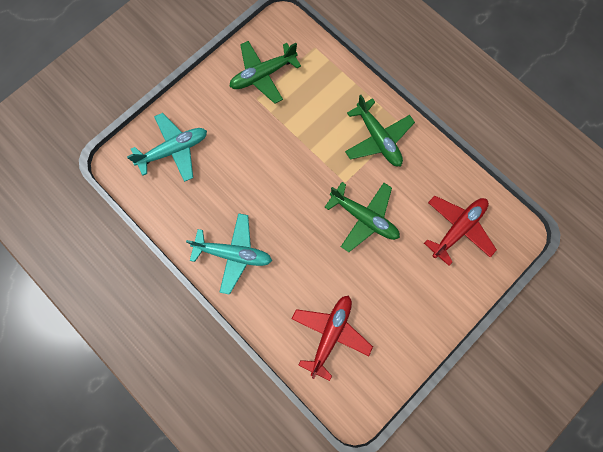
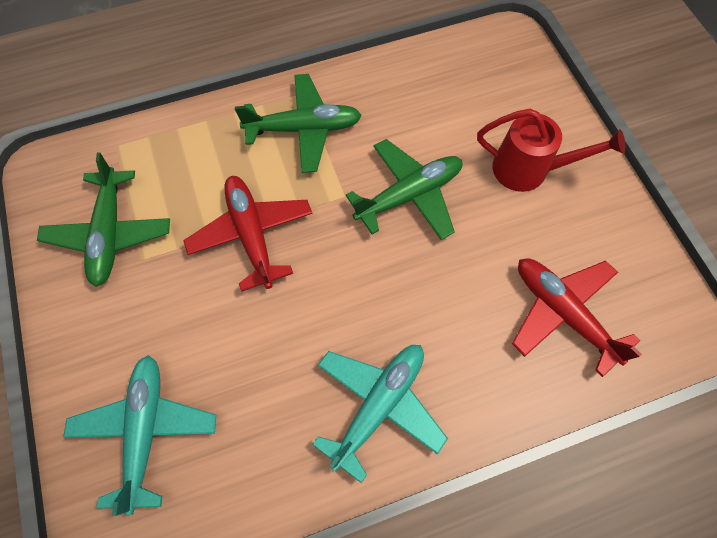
camera: 65 degrees left, 10 degrees down
(418, 282) = (529, 170): none -> red watering can
(458, 228) = (476, 95): red plane -> red plane (251, 234)

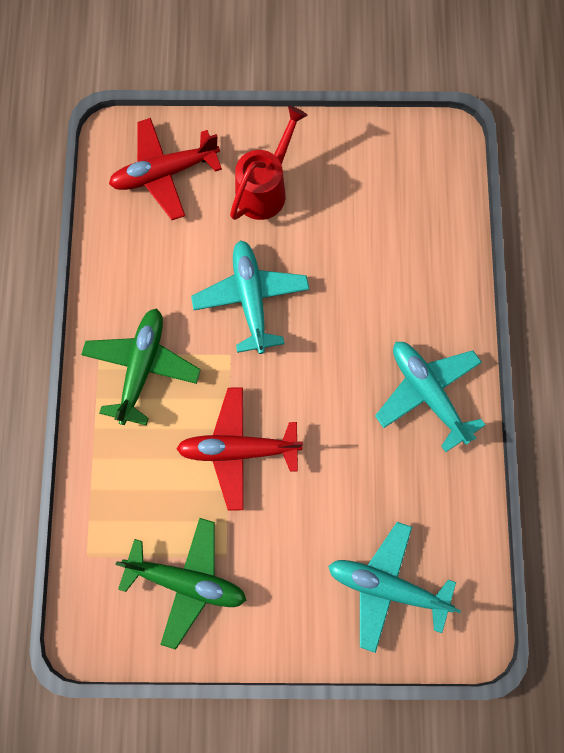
camera: 70 degrees left, 10 degrees up
(409, 195) = (251, 298): green plane -> turquoise plane
(563, 313) = (402, 223): red plane -> red plane (164, 173)

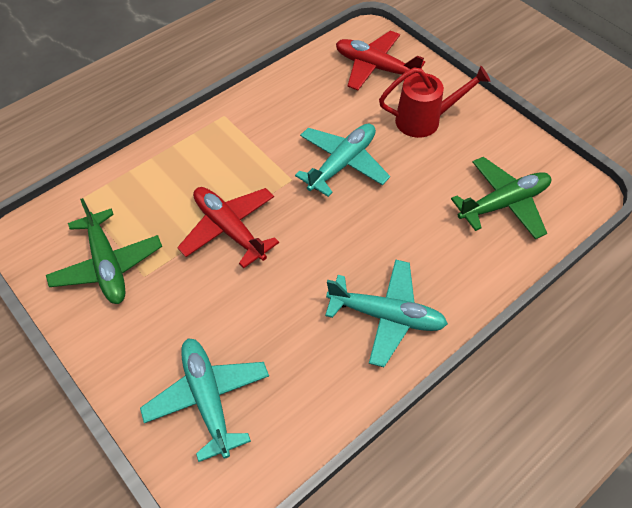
camera: 50 degrees right, 20 degrees down
(142, 367) = (237, 141): green plane -> green plane (504, 204)
(427, 393) = (386, 316): turquoise plane -> turquoise plane turned 90 degrees clockwise

